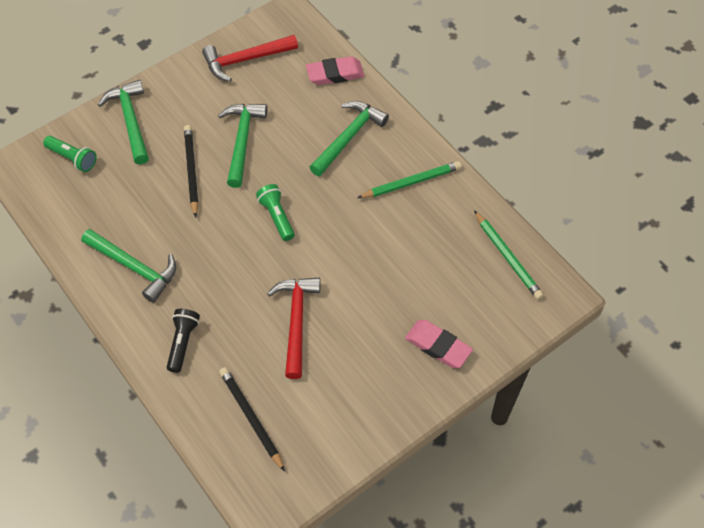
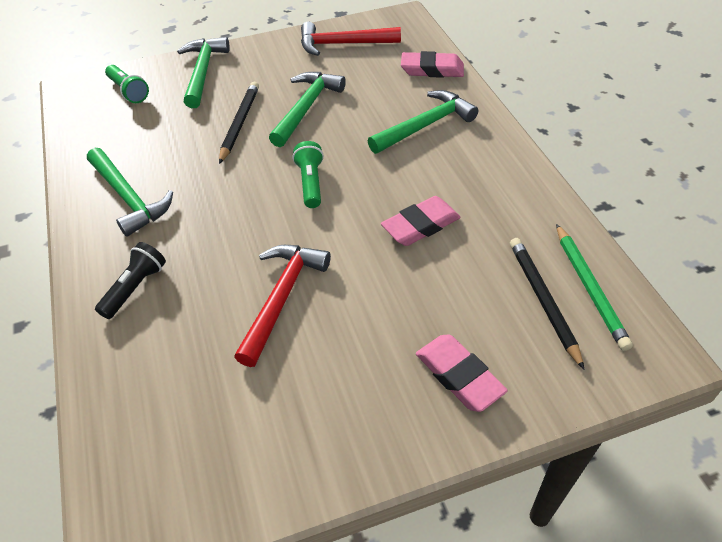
camera: 20 degrees right, 10 degrees down
(251, 418) = (168, 401): black pencil -> black pencil (543, 300)
(375, 235) = (420, 225): none -> pink eraser
(411, 182) = (484, 181): green pencil -> none

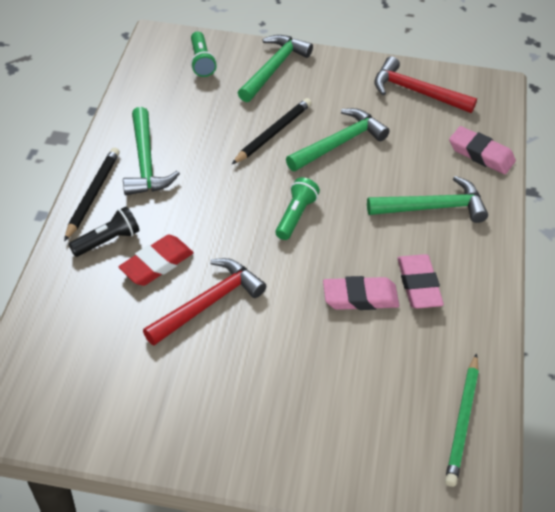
camera: 25 degrees right, 0 degrees up
(203, 286) = (157, 264): none -> red eraser
(459, 376) = (300, 433): pink eraser -> pink eraser (418, 285)
(543, 300) = (414, 411): black pencil -> black pencil (93, 194)

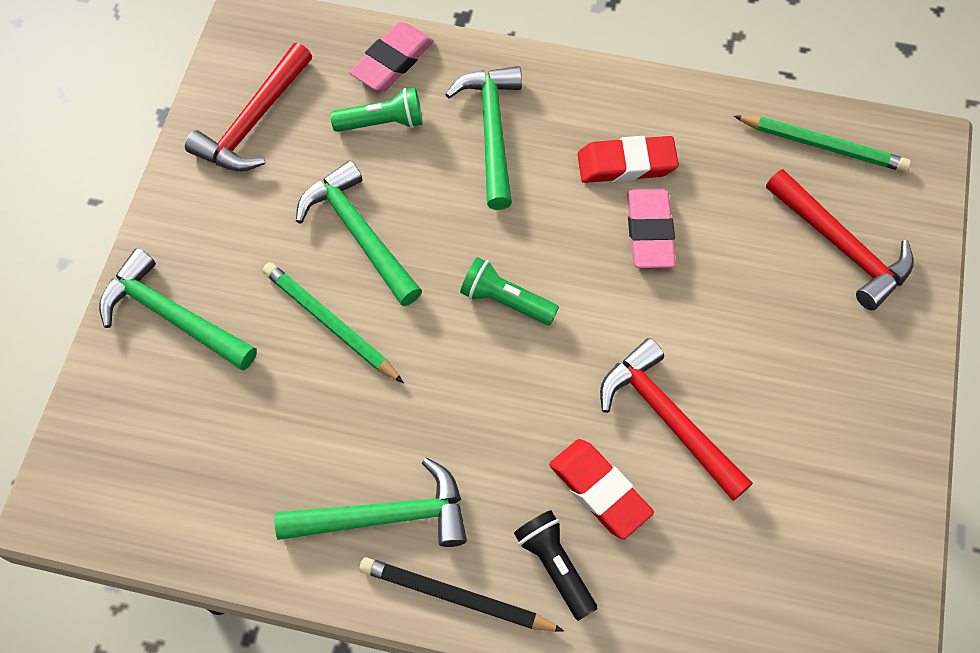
camera: 85 degrees left, 15 degrees up
(201, 62) = (139, 431): green flashlight -> green flashlight (382, 122)
(273, 133) = (330, 323): black pencil -> green pencil
(363, 426) = (841, 246): none -> red hammer
(418, 285) = (626, 164): pink eraser -> red eraser

